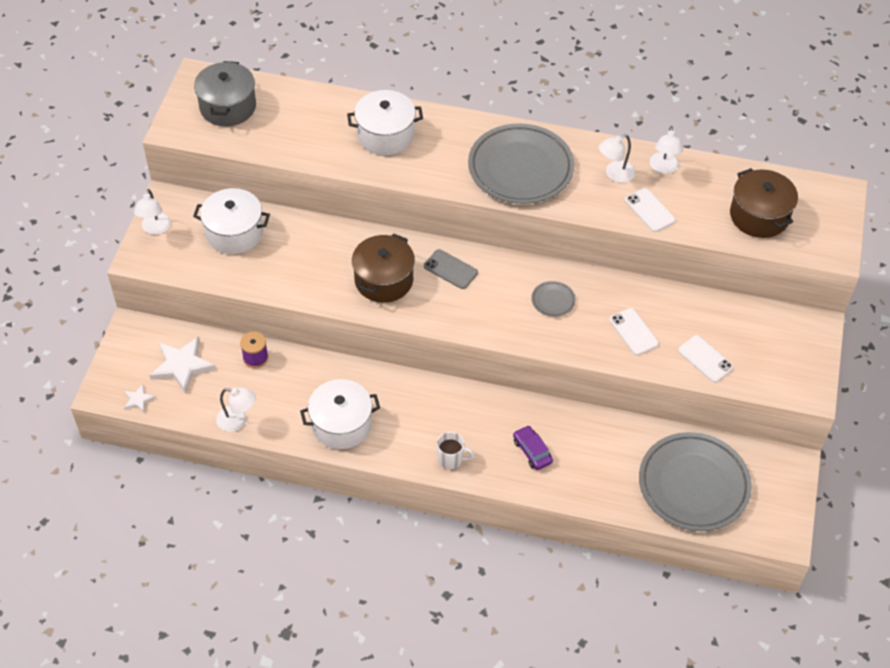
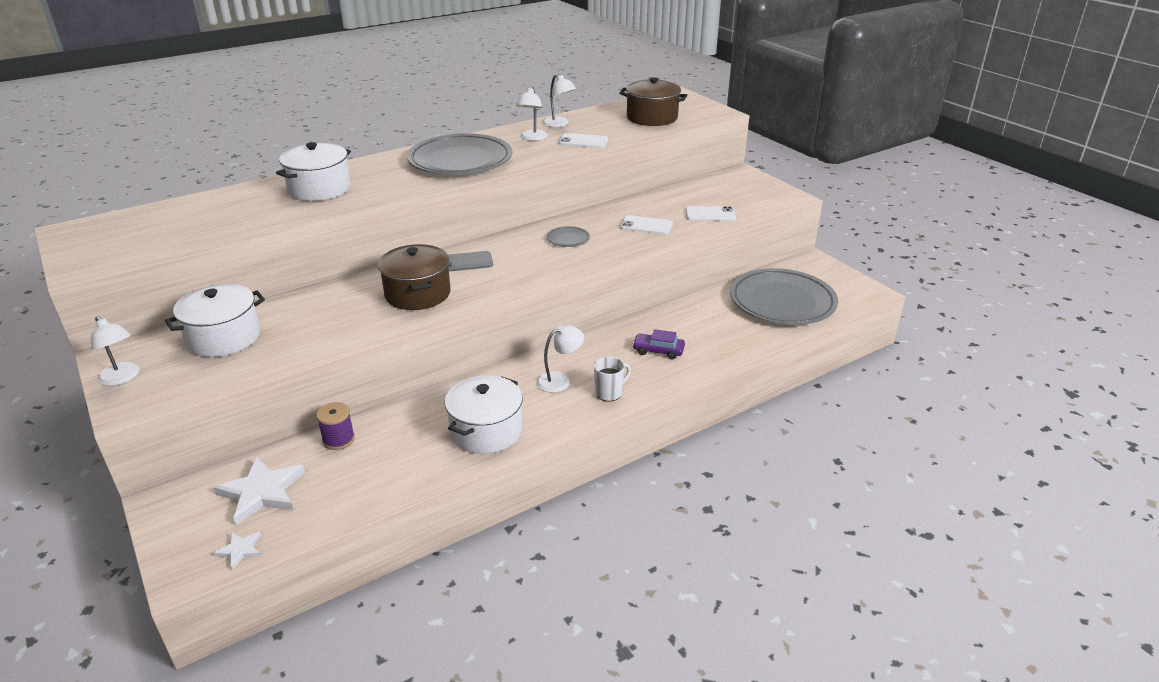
camera: 45 degrees left, 20 degrees down
(228, 107) = (129, 233): grey pot -> none
(238, 421) = (380, 493): white lamp -> white lamp (560, 380)

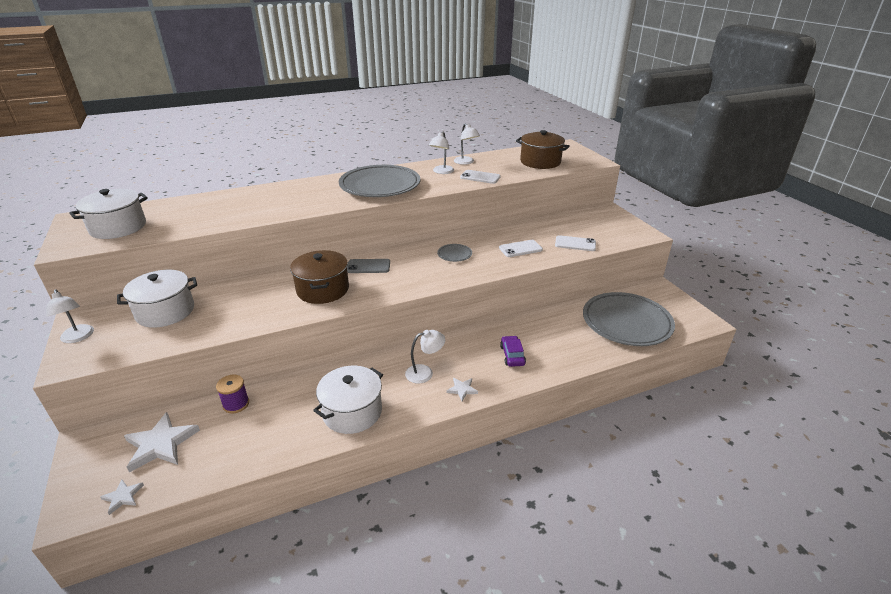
camera: 10 degrees right, 0 degrees up
(319, 189) = (267, 200): white pot -> white pot (118, 227)
(609, 393) = (462, 389): white mug -> white star
(646, 226) = (520, 249): white phone -> white phone turned 45 degrees counterclockwise
(658, 351) = (512, 355): purple car -> purple car turned 60 degrees clockwise

